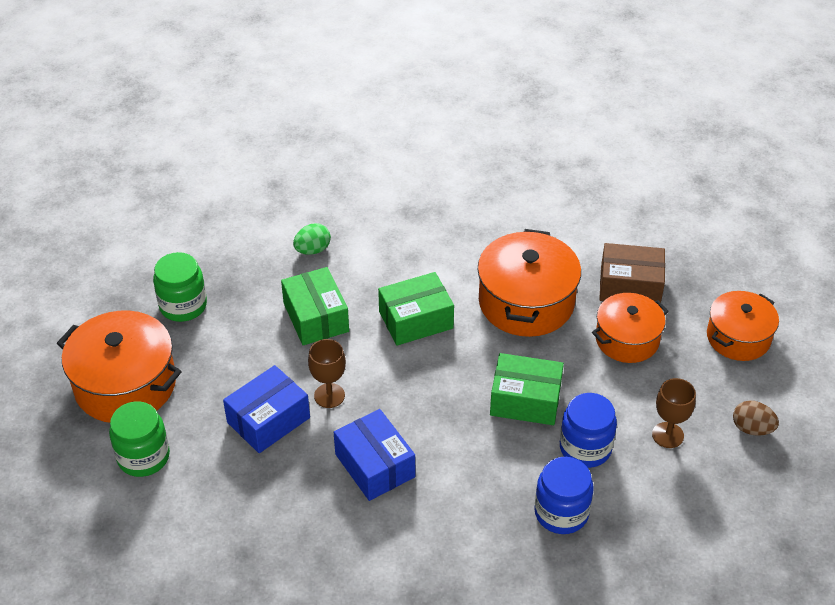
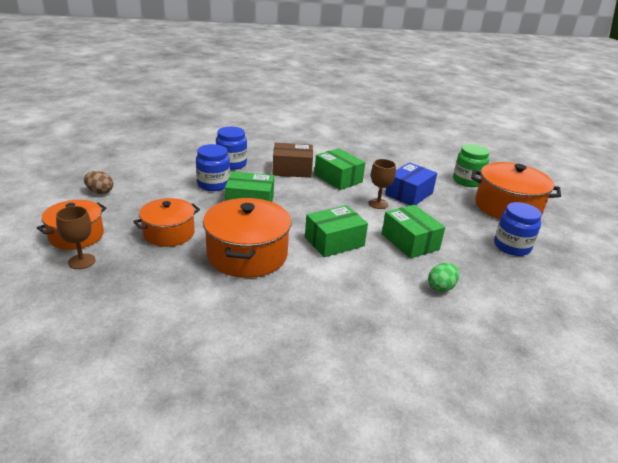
camera: 170 degrees right, 15 degrees down
(183, 305) = (511, 246): green jar -> blue jar
(375, 465) = (338, 178): blue box -> green box
(630, 286) = (153, 267): brown box -> brown box (292, 169)
(667, 435) = (158, 189): brown goblet -> brown goblet (81, 261)

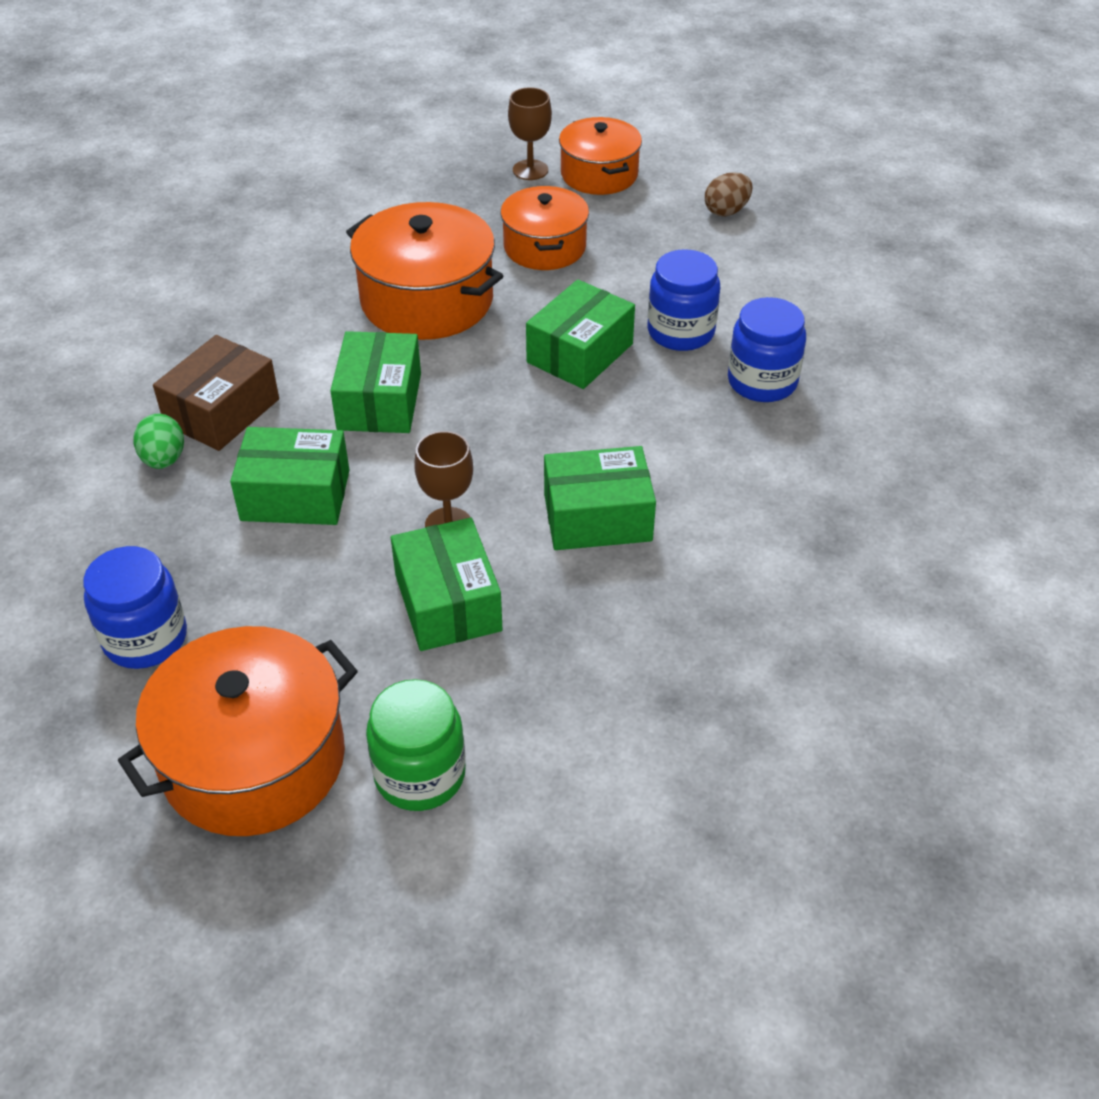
camera: 125 degrees right, 15 degrees up
(292, 169) = (684, 461): brown box -> brown box (222, 412)
(409, 194) = (448, 603): blue box -> green box

